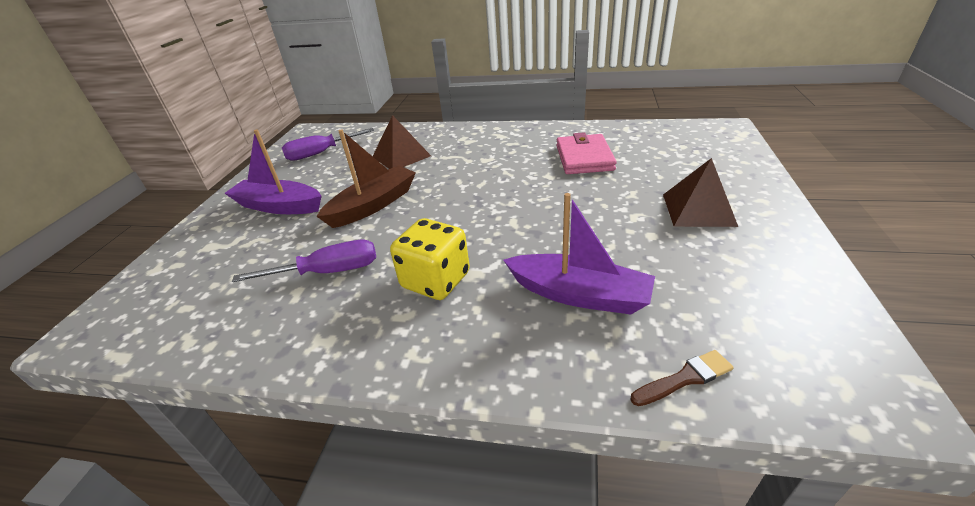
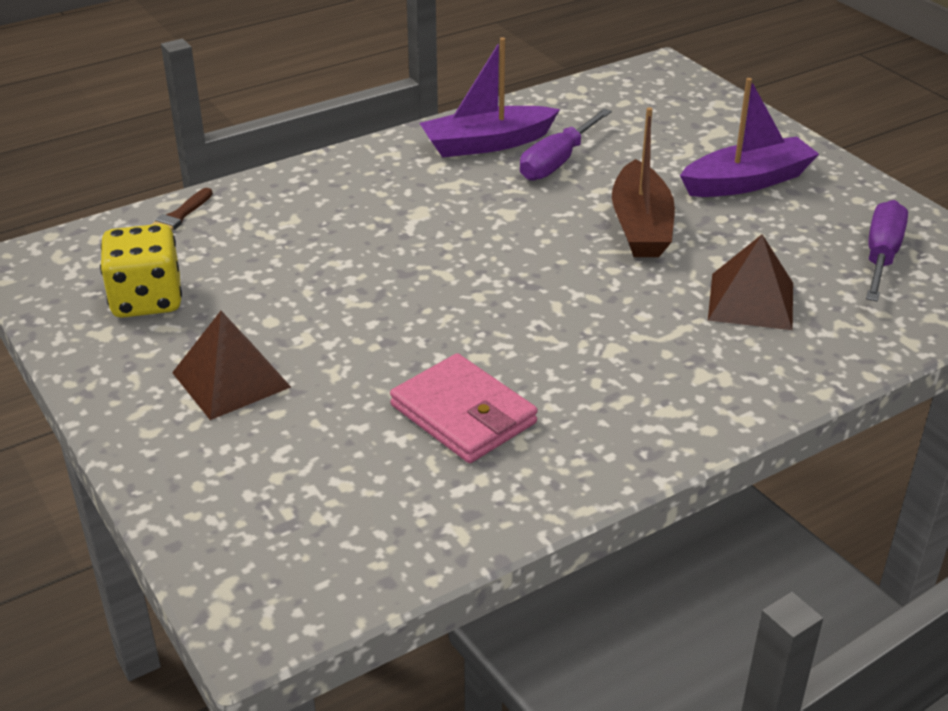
camera: 135 degrees right, 0 degrees up
(435, 280) = (446, 195): yellow dice -> yellow dice (147, 300)
(579, 294) = (301, 235): purple boat -> purple boat (486, 144)

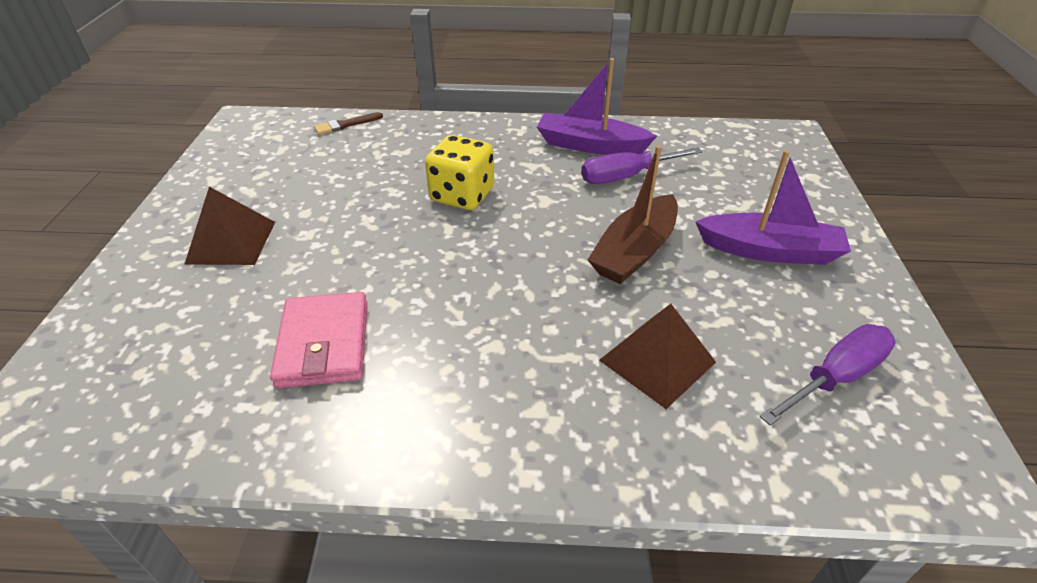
camera: 35 degrees right, 5 degrees up
(147, 300) = (261, 169): yellow dice -> yellow dice (462, 195)

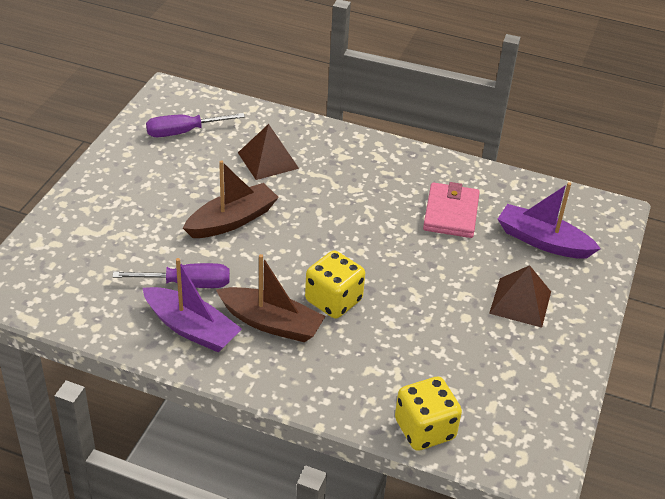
camera: 165 degrees left, 0 degrees up
(346, 125) = (424, 429): brown brush -> yellow dice
(518, 164) = (271, 323): none -> brown boat
(770, 251) = (142, 198): purple boat -> purple boat (542, 241)

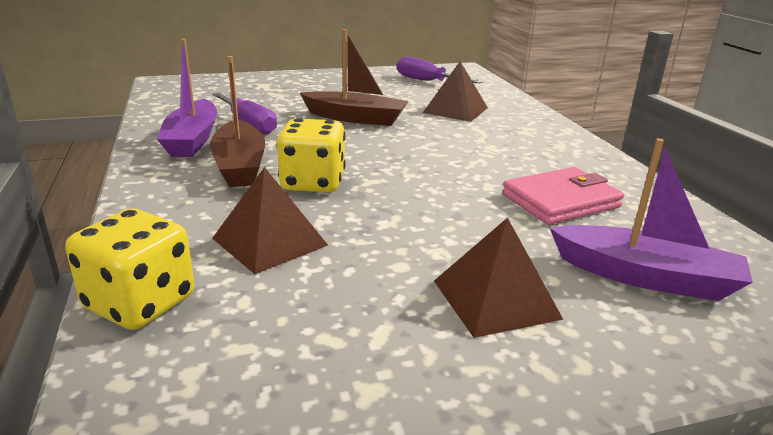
camera: 55 degrees right, 15 degrees down
(398, 354) = (269, 241): none -> brown pyramid
(542, 241) = (645, 277): purple boat -> purple boat turned 120 degrees clockwise

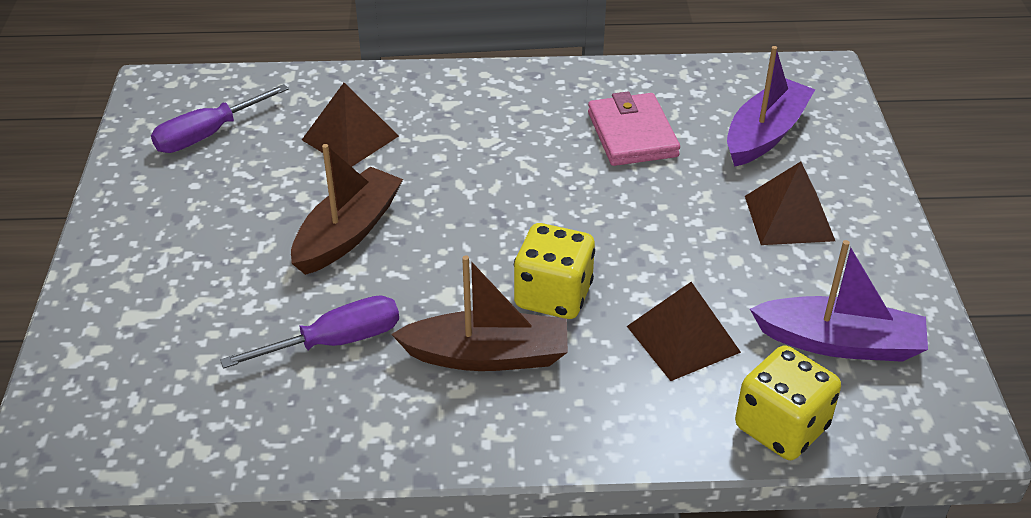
camera: 75 degrees left, 15 degrees up
(192, 140) = (379, 403): purple boat -> purple boat (840, 343)

